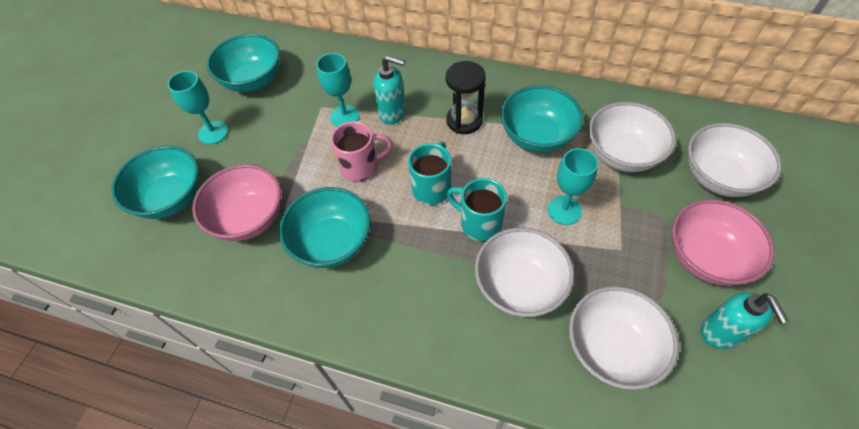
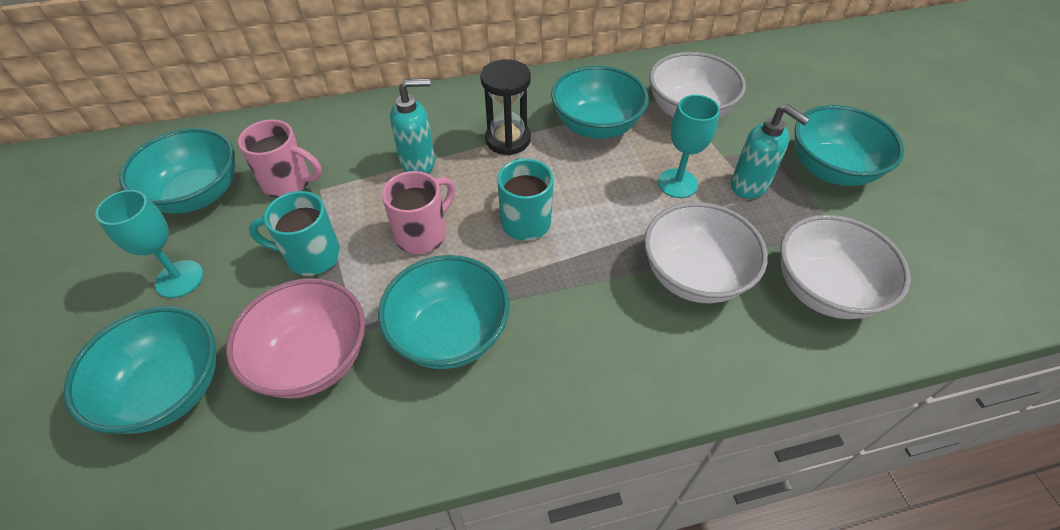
camera: 35 degrees left, 5 degrees down
(306, 94) = (288, 183): none -> pink mug
(344, 116) = (359, 188): turquoise goblet -> none
(479, 223) = (604, 233): turquoise mug -> turquoise mug (311, 256)
(706, 257) = (831, 169): pink bowl -> turquoise bowl
(718, 177) = (784, 98): white bowl -> none
(721, 333) = (896, 228): turquoise soap dispenser -> turquoise soap dispenser (749, 186)

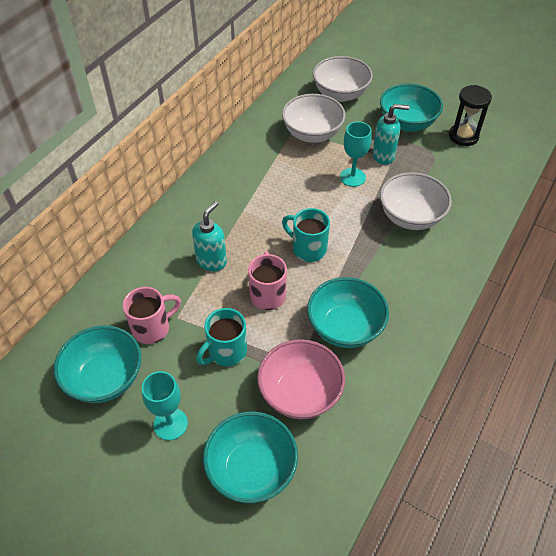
camera: 45 degrees left, 0 degrees up
(508, 140) = (242, 213): black hourglass -> black hourglass (463, 136)
(596, 126) = (278, 173): turquoise bowl -> none
(824, 290) = (463, 184): white bowl -> white bowl (340, 94)

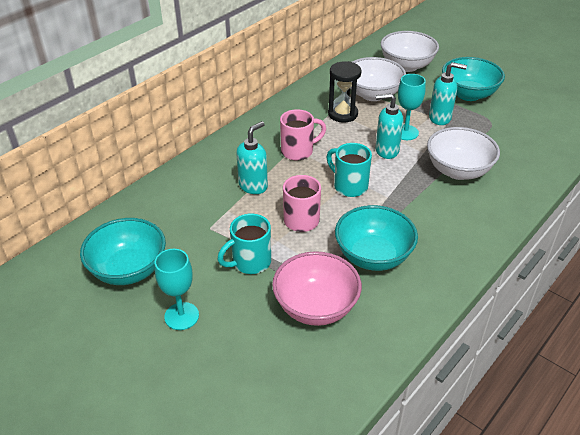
camera: 10 degrees right, 10 degrees down
(152, 328) = (184, 234): pink mug -> pink mug (298, 151)
(251, 469) = (252, 367): turquoise bowl -> none
(337, 202) = (386, 151): none -> turquoise soap dispenser
(463, 136) = (524, 110): black hourglass -> black hourglass (342, 114)

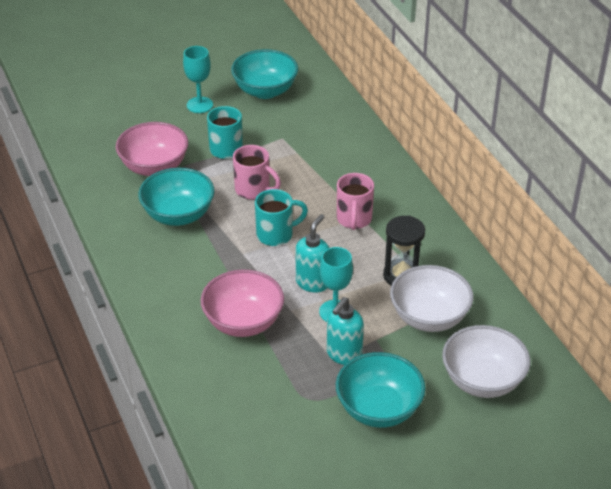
camera: 115 degrees right, 0 degrees up
(253, 186) = (320, 176): turquoise soap dispenser -> none
(458, 171) = (243, 322): white bowl -> pink bowl

